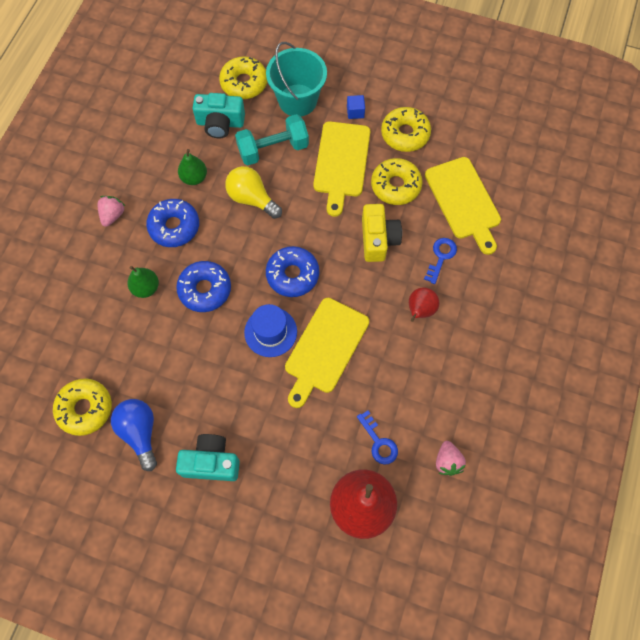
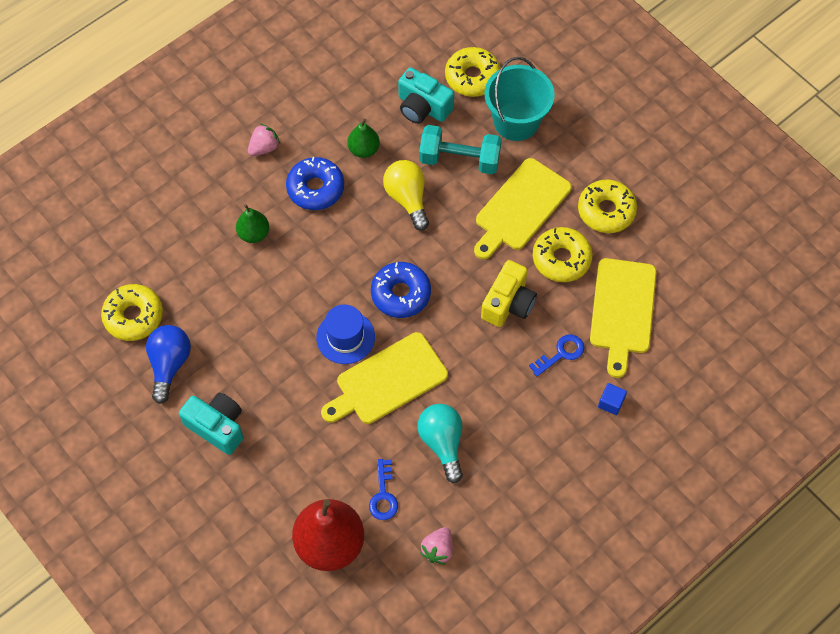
camera: 30 degrees right, 5 degrees down
(205, 289) = (308, 264): blue donut -> none
(355, 112) = (568, 162): blue cube -> blue cube (611, 403)
(397, 374) = (442, 443): none -> turquoise light bulb
(420, 310) = (505, 394): red pear -> none

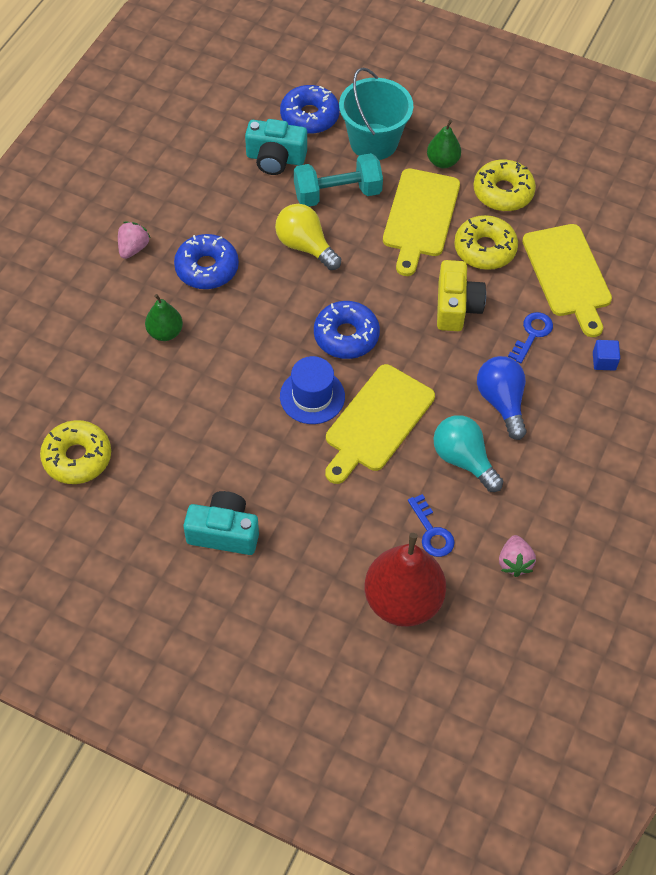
camera: 25 degrees left, 5 degrees down
(169, 364) = (141, 490): blue light bulb -> blue light bulb (501, 402)
(364, 150) = (237, 216): green pear -> green pear (442, 162)
(472, 77) = (309, 116): yellow donut -> blue donut

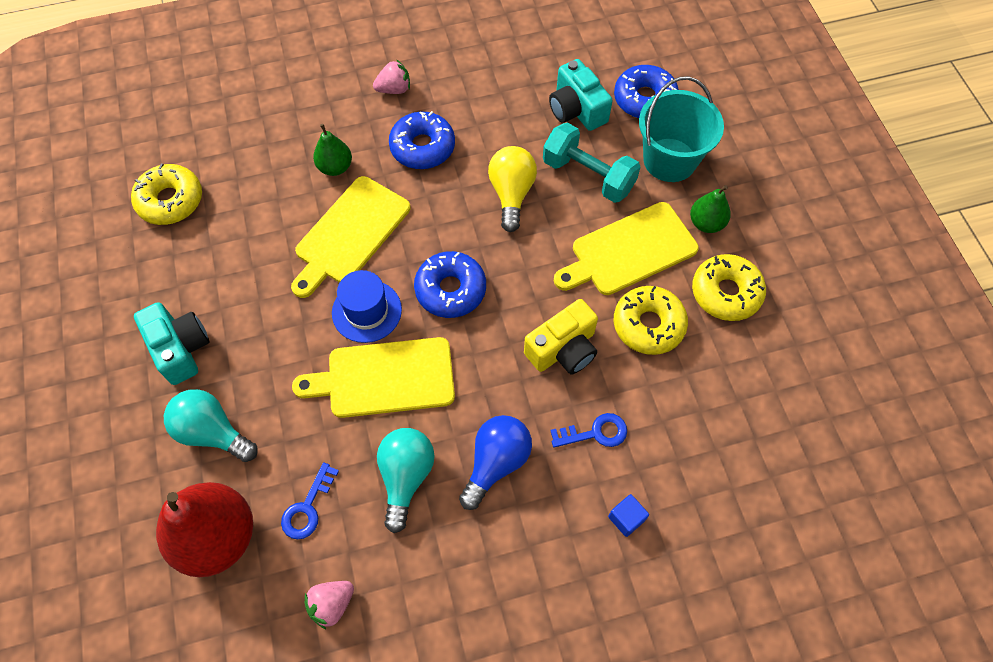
camera: 50 degrees right, 5 degrees up
(316, 554) = (212, 432): none -> turquoise light bulb
(568, 274) = (692, 414): yellow cutting board -> yellow cutting board (350, 234)

